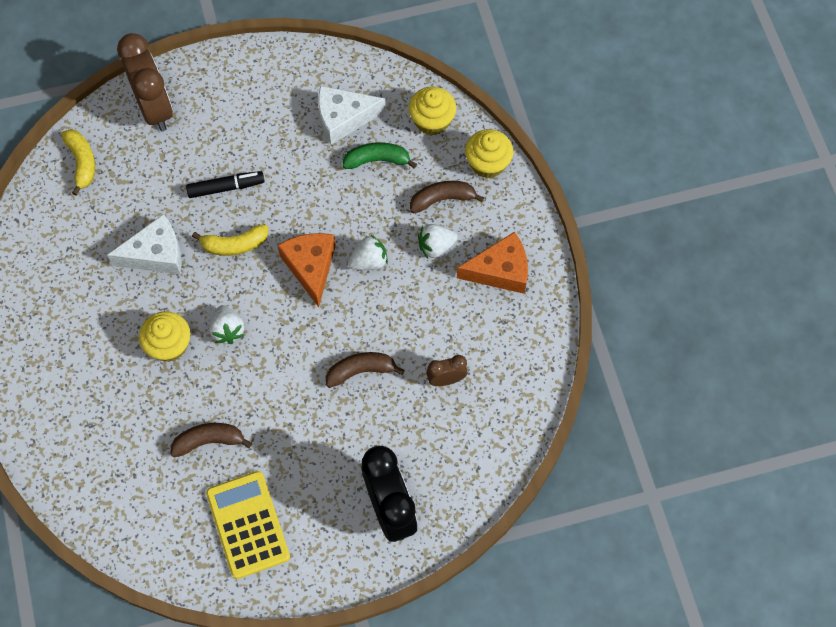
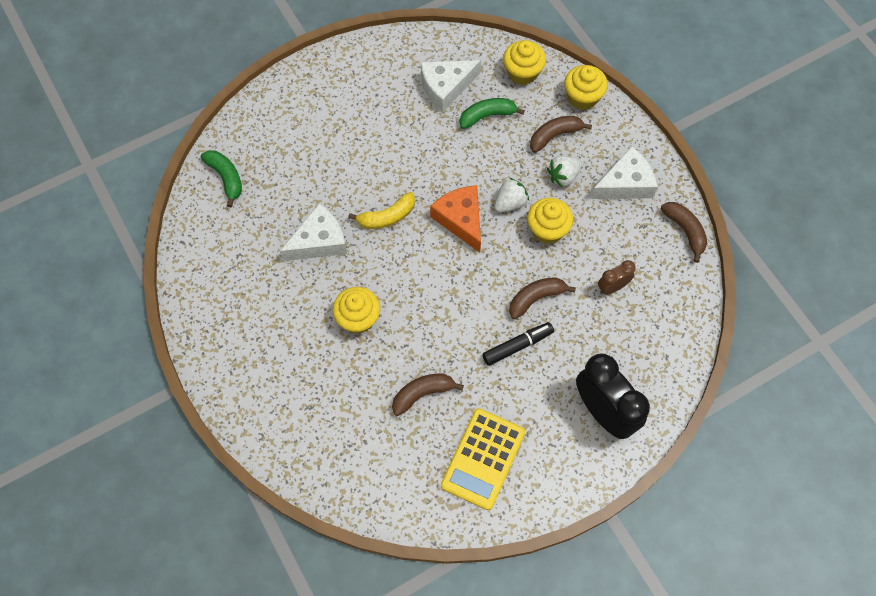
camera: 15 degrees left, 0 degrees up
(82, 163) = (226, 178): yellow banana -> green banana
(155, 108) = (276, 116): brown clock -> none
(226, 187) = (362, 169): black marker -> black marker (517, 346)
(227, 330) = (406, 292): white strawberry -> none
(248, 525) = (483, 459): yellow calculator -> yellow calculator turned 120 degrees counterclockwise
(399, 300) = (547, 229): none -> yellow cupcake
(500, 271) = (625, 184): orange cheese -> white cheese
(546, 338) = (685, 231): none -> brown banana

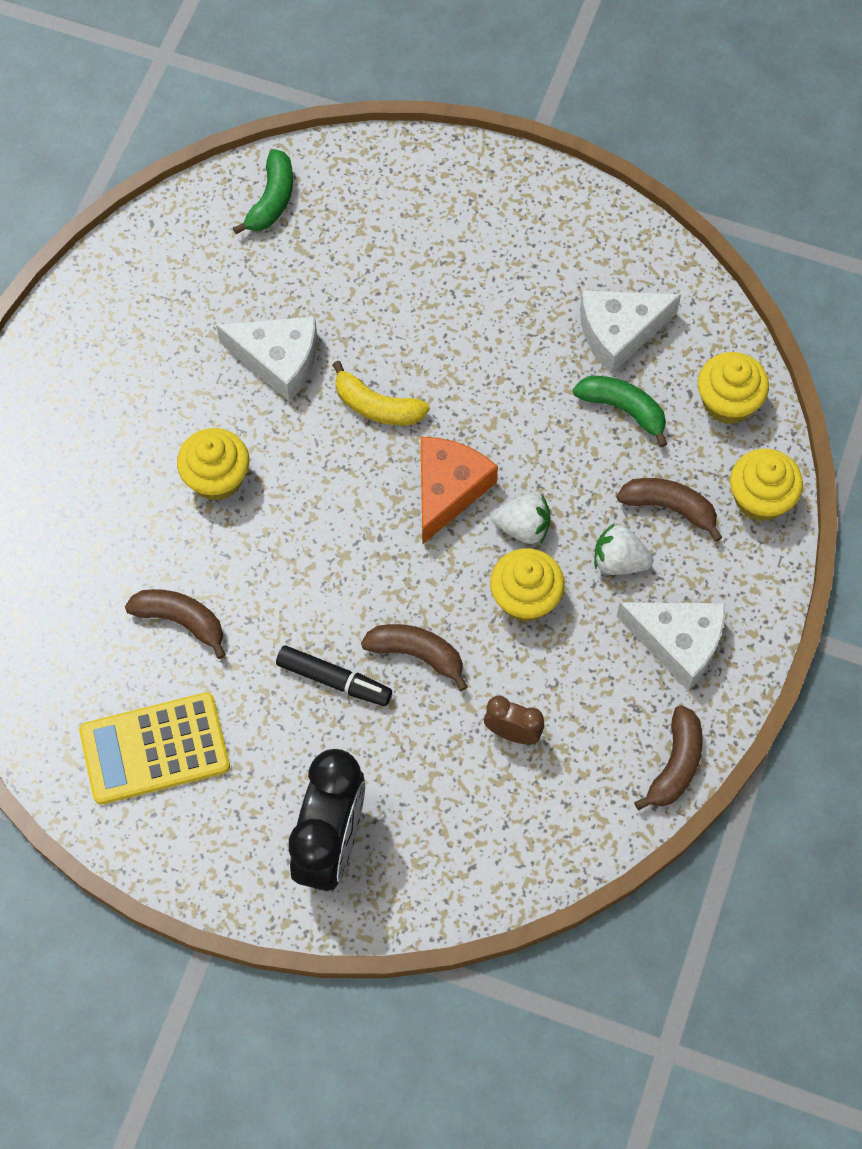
camera: 50 degrees right, 0 degrees up
(445, 87) = (619, 332): white cheese -> white cheese turned 45 degrees counterclockwise

